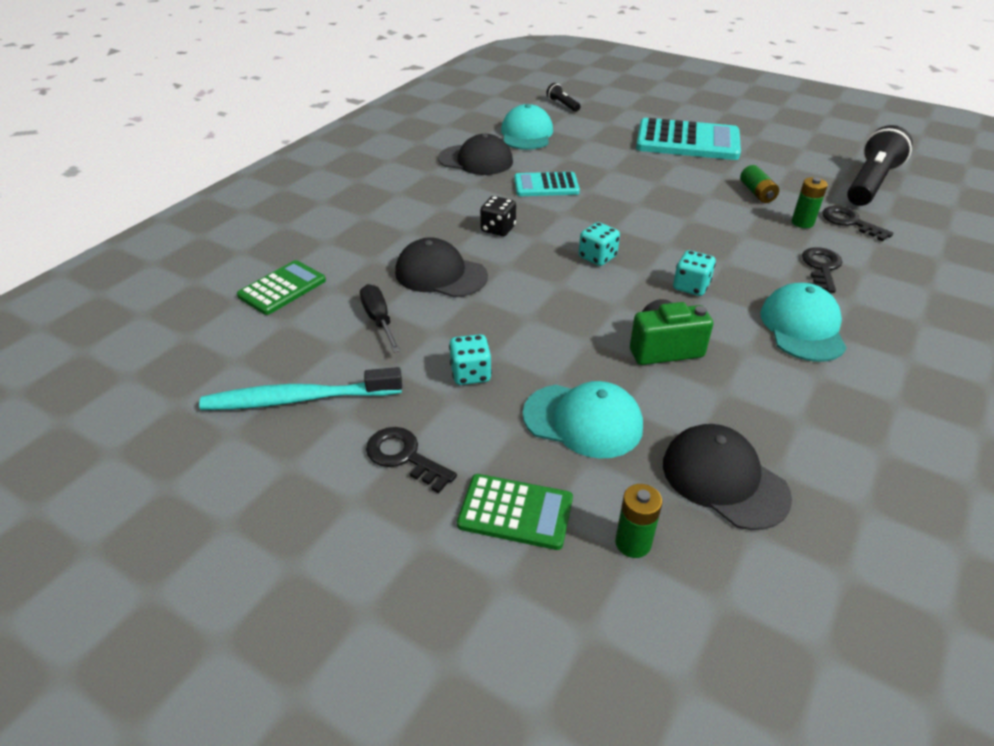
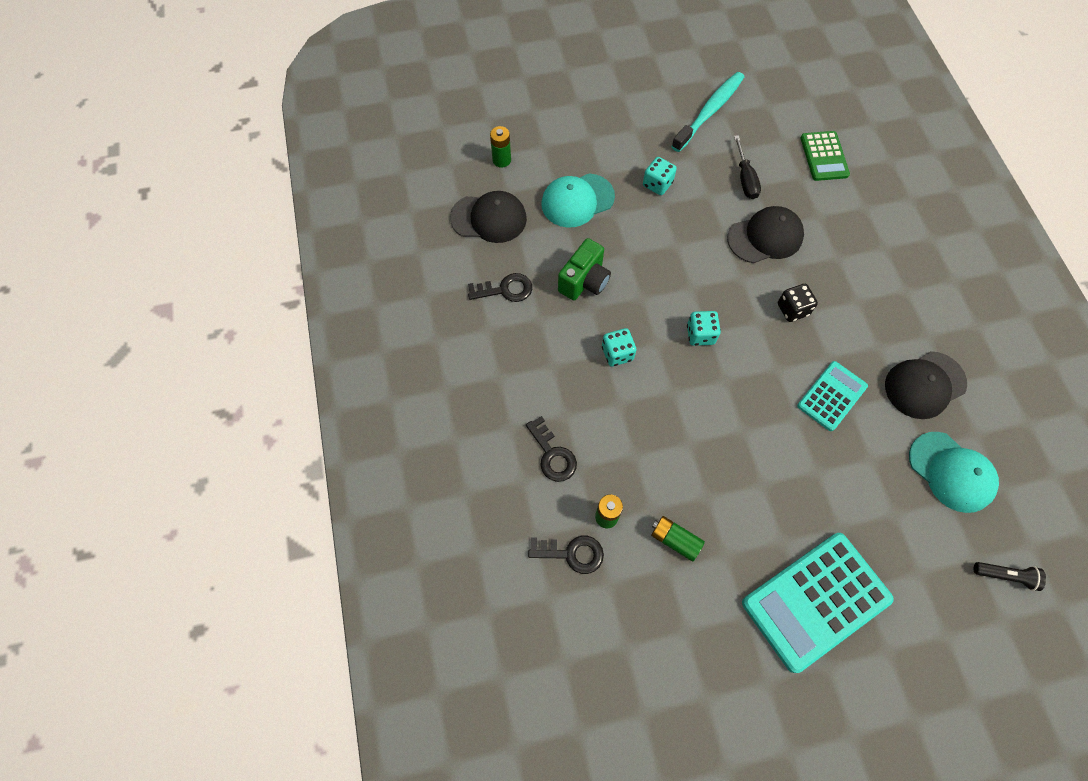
camera: 135 degrees right, 25 degrees up
(379, 320) = (745, 178): black screwdriver -> black screwdriver turned 60 degrees clockwise
(404, 457) = (629, 124): black key -> black key (505, 289)
(515, 512) = (558, 137): green calculator -> none
(802, 327) = (523, 368): turquoise cap -> none
(870, 183) = (597, 662): black flashlight -> none

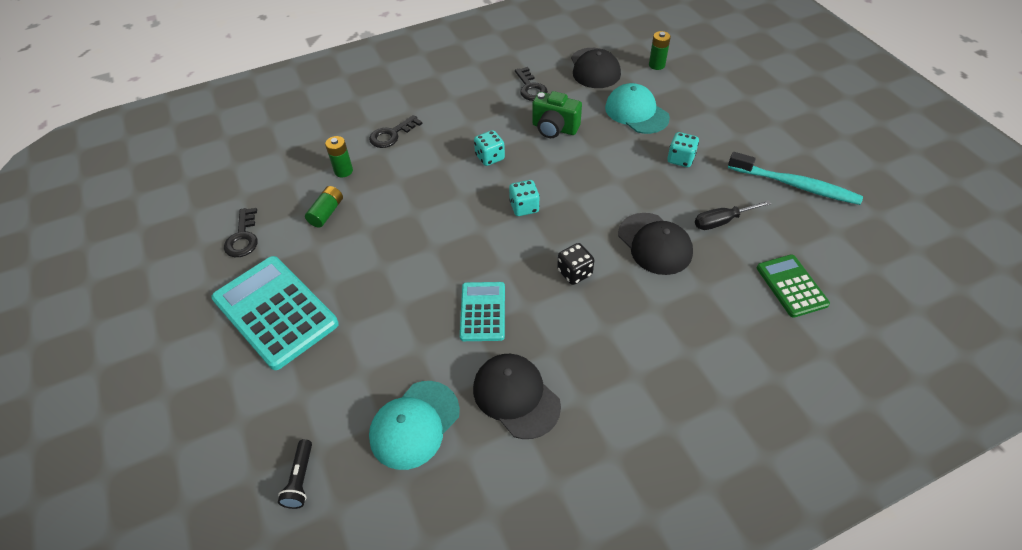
camera: 80 degrees right, 15 degrees down
(572, 553) = (313, 157): black key -> black key (243, 237)
(824, 156) = (791, 286): green calculator -> green calculator turned 90 degrees clockwise
(832, 396) = (483, 311): turquoise calculator -> turquoise calculator turned 120 degrees counterclockwise

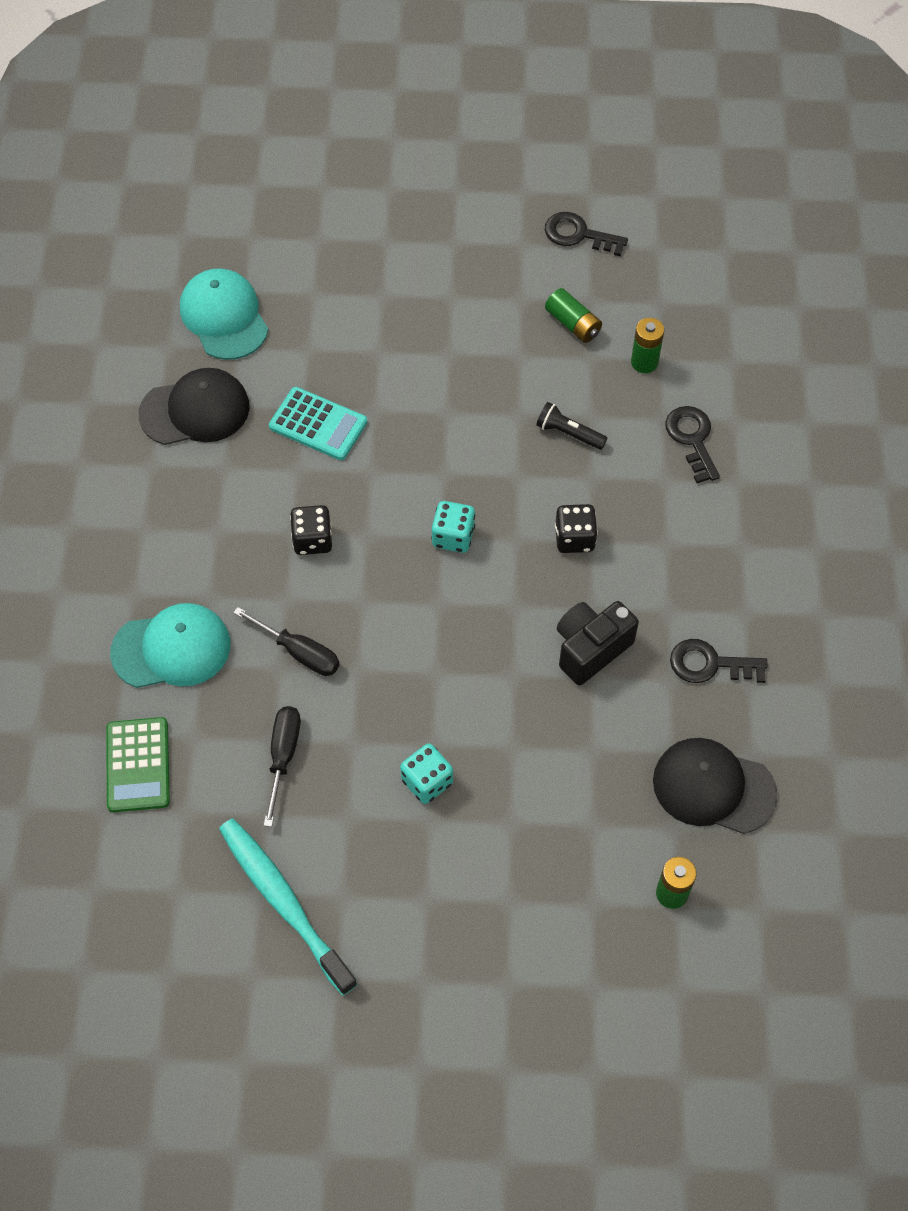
camera: 115 degrees right, 10 degrees up
(275, 311) = (442, 241): turquoise calculator -> none
(300, 479) = (230, 218): black flashlight -> black flashlight (568, 433)
(490, 157) = (574, 538): turquoise dice -> black dice
(554, 128) = (591, 649): green camera -> black camera
(636, 112) = (564, 784): turquoise cap -> turquoise cap (172, 649)
(655, 244) = (299, 652): black cap -> black screwdriver
(791, 286) = (138, 765): green calculator -> green calculator turned 75 degrees clockwise
(795, 185) = (284, 902): turquoise toothbrush -> turquoise toothbrush turned 90 degrees clockwise

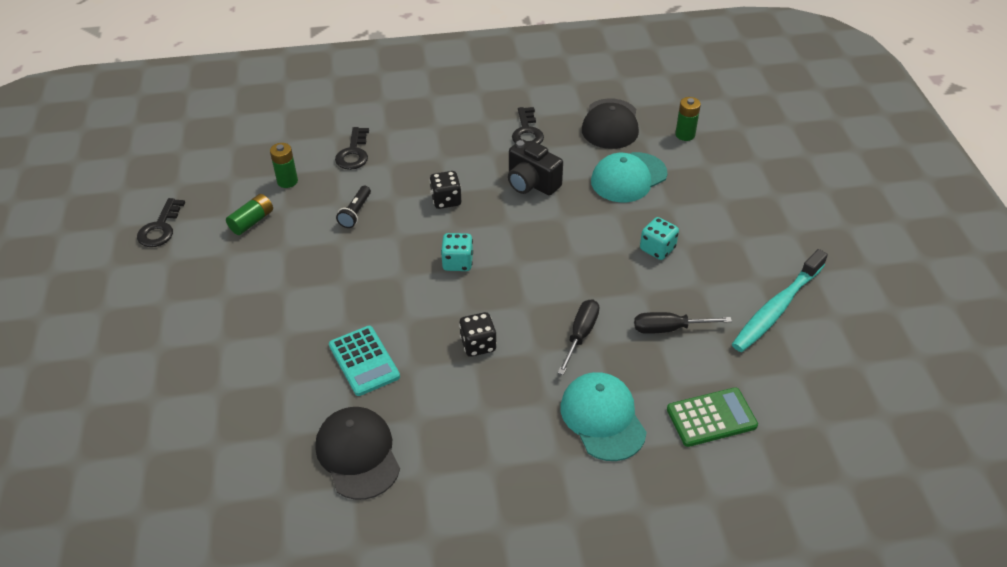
camera: 100 degrees left, 15 degrees down
(224, 317) = (246, 454): turquoise cap -> turquoise cap (628, 178)
(318, 424) = (364, 361): turquoise calculator -> turquoise calculator turned 135 degrees clockwise
(692, 439) = (353, 153): black key -> black key turned 60 degrees counterclockwise

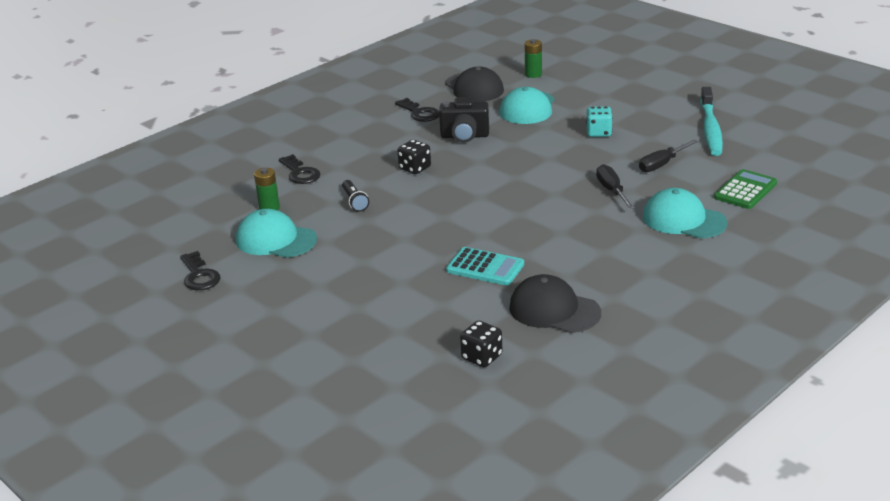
camera: 35 degrees left, 15 degrees down
(252, 221) = (275, 240): green battery -> turquoise cap
(457, 262) = (474, 194): turquoise dice -> none
(478, 344) = (552, 224): black dice -> black dice (482, 357)

